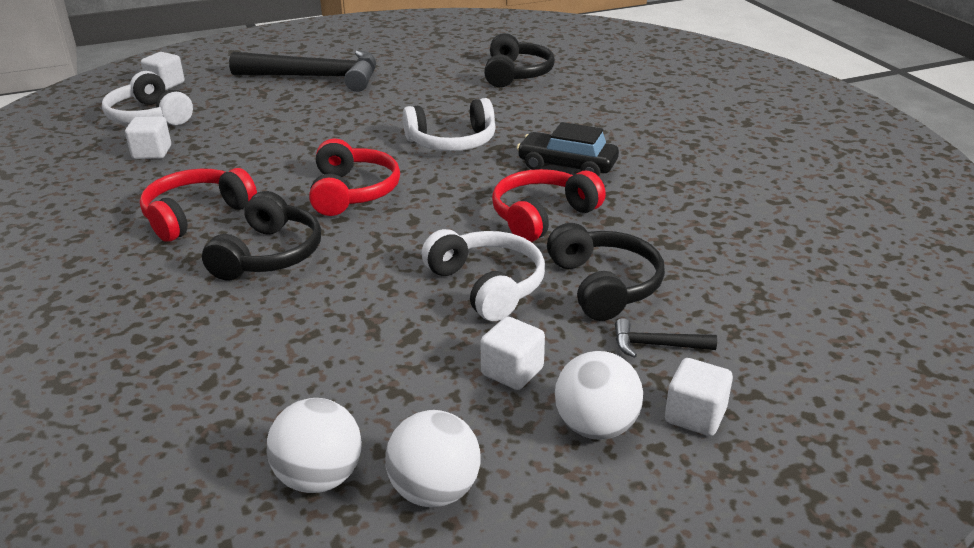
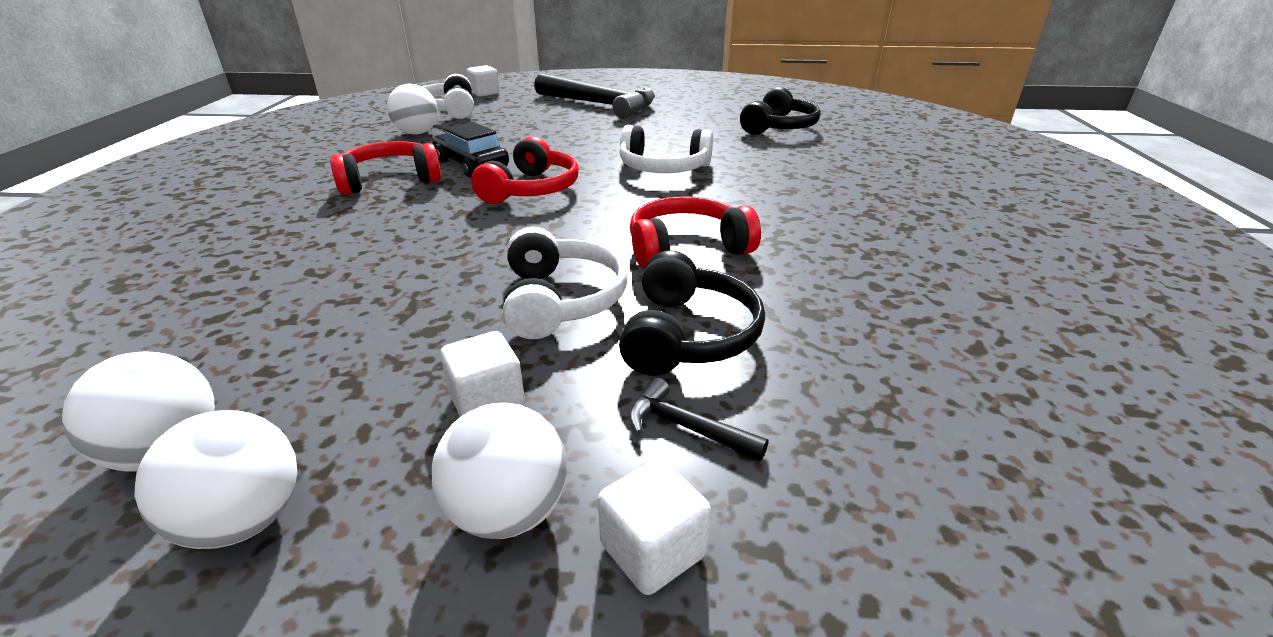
camera: 25 degrees right, 0 degrees up
(152, 153) = (417, 133): white cube -> white ball
(269, 255) = (403, 223): black headphones -> none
(567, 166) = (758, 208): black car -> black car (471, 165)

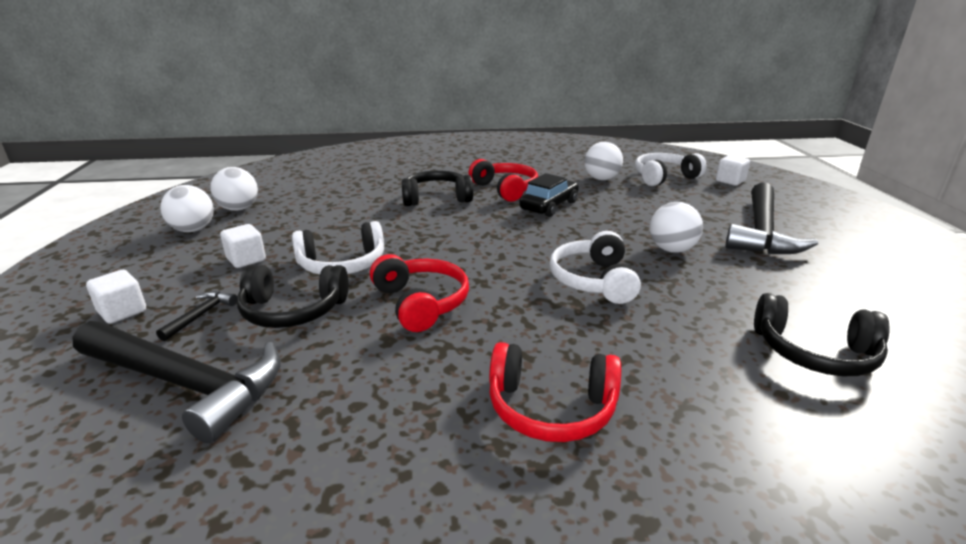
camera: 80 degrees right, 5 degrees down
(371, 225) = (436, 198): none -> black headphones
(508, 512) = (167, 276): white ball -> white ball (671, 249)
(531, 189) = (512, 232): red headphones -> red headphones (551, 408)
(866, 409) = (186, 383): none -> black hammer

